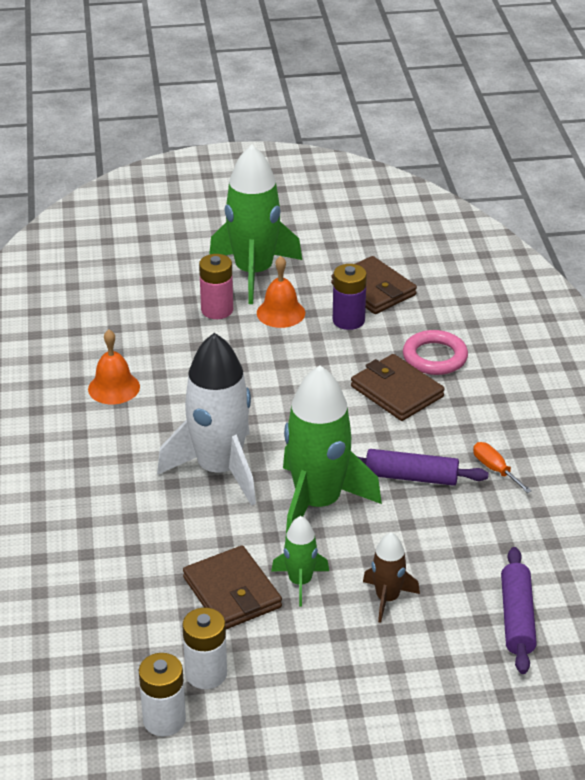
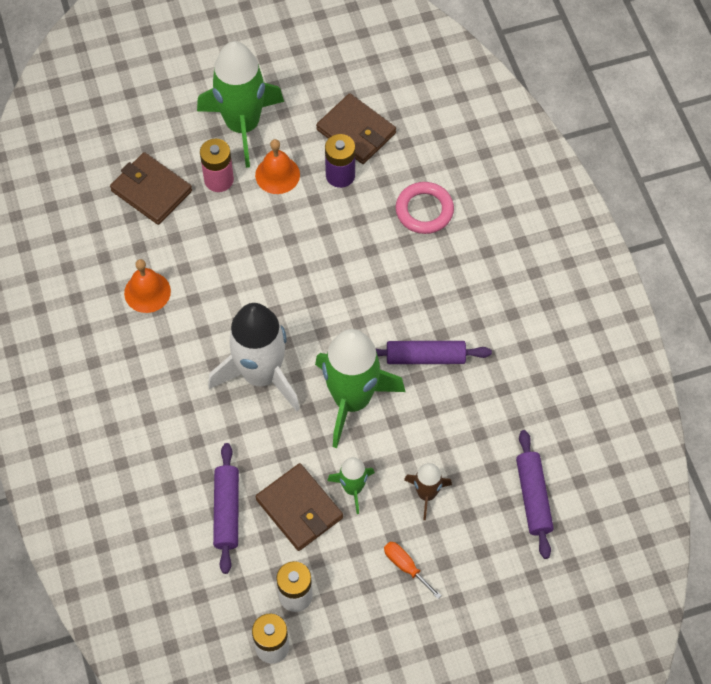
camera: 10 degrees left, 25 degrees up
(146, 584) = (226, 511): none -> purple rolling pin
(396, 392) = (397, 258): brown wallet -> brown wallet (151, 191)
(495, 469) = (494, 337): orange screwdriver -> orange screwdriver (405, 566)

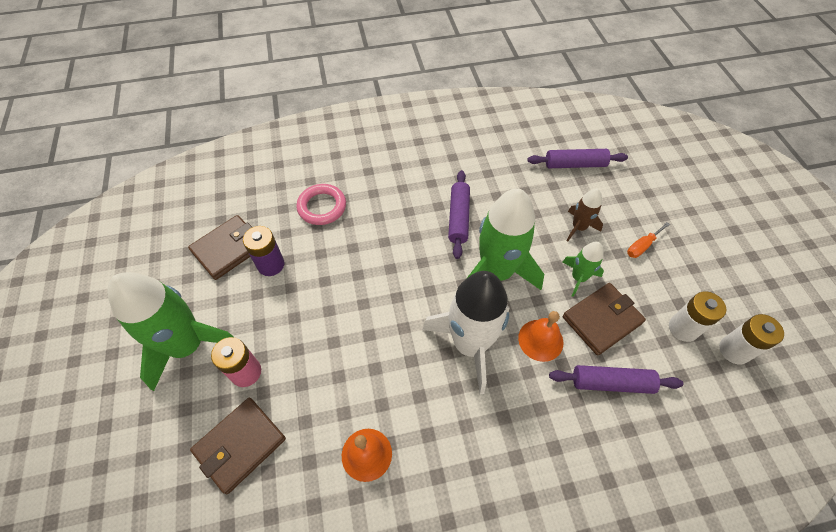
camera: 85 degrees left, 5 degrees down
(277, 174) = (255, 317): orange bell -> orange bell (540, 340)

